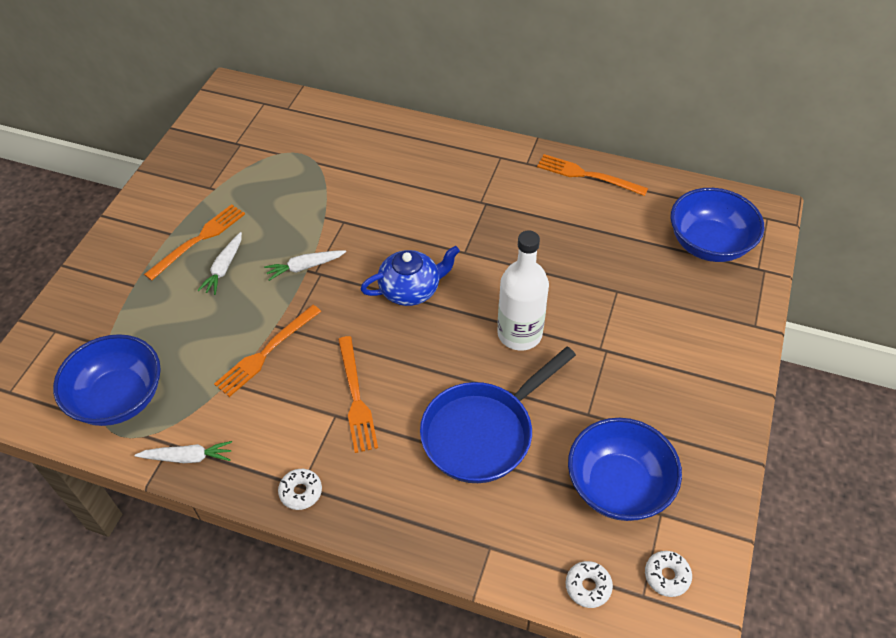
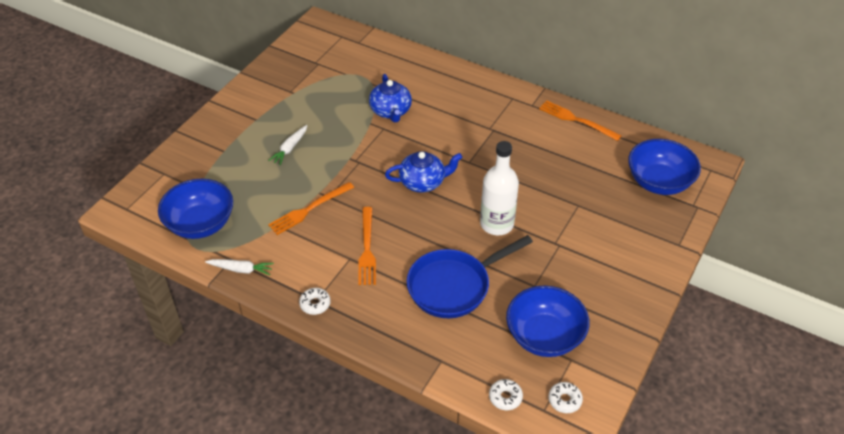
camera: 10 degrees right, 5 degrees down
(198, 240) = (275, 127): orange fork -> none
(304, 267) = (348, 156): white carrot -> none
(348, 197) = (391, 111): none -> blue teapot

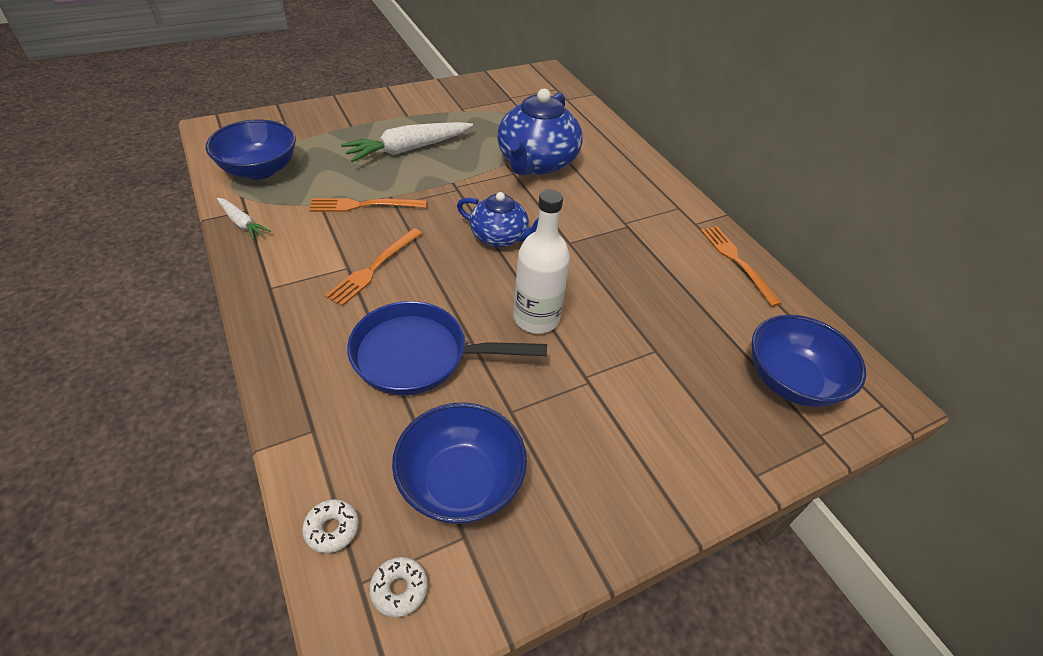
camera: 30 degrees right, 0 degrees up
(290, 148) = (408, 149): white carrot -> white carrot, size x1.94
(315, 304) = (264, 291): white donut -> none
(391, 111) = (536, 163): blue teapot -> blue teapot, size x1.65

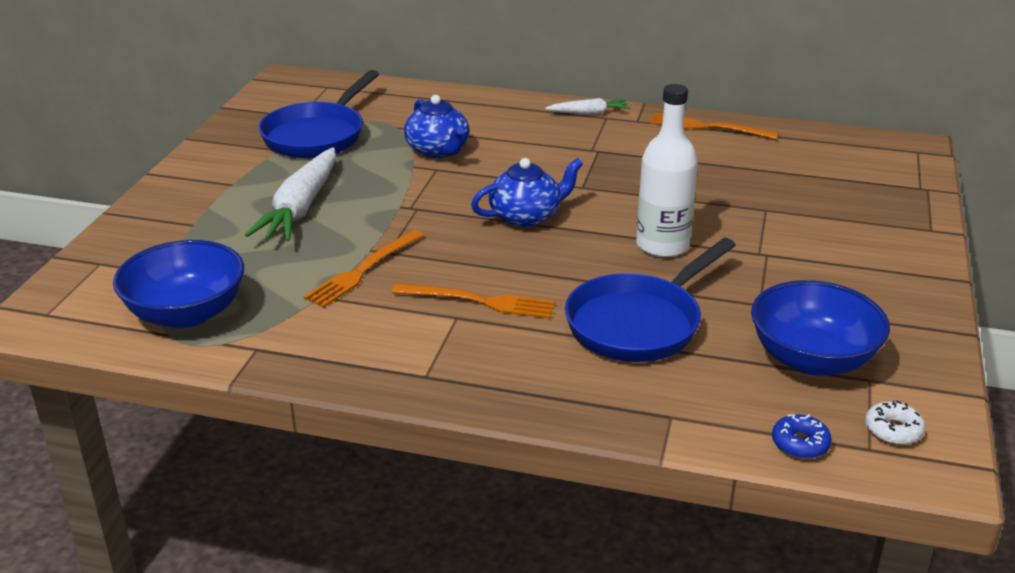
camera: 45 degrees left, 15 degrees down
(242, 223) = (280, 358): white carrot -> white carrot (589, 113)
(332, 529) = (800, 444): white donut -> blue donut
(374, 267) = (478, 301): orange fork -> orange fork turned 60 degrees counterclockwise
(495, 114) = (317, 136): none -> blue pan
(536, 163) = (438, 150): blue teapot -> blue teapot, size x0.61
(791, 381) = (859, 172): blue bowl -> none

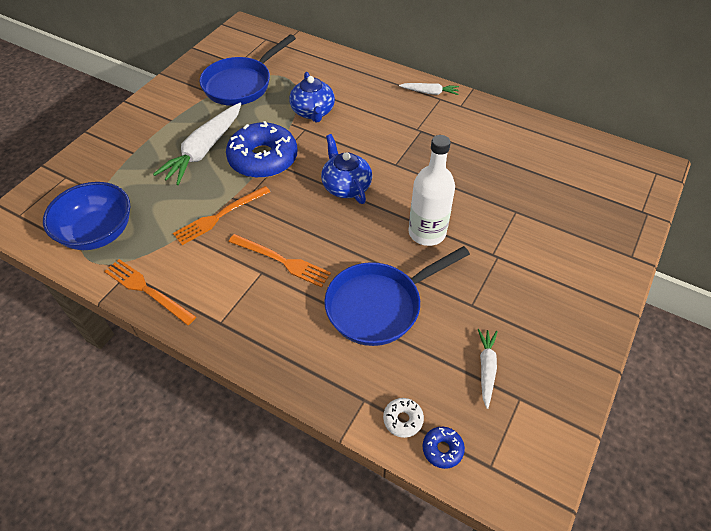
camera: 15 degrees right, 20 degrees up
(393, 205) = (263, 159): none -> blue donut
(526, 216) = (346, 186): blue teapot -> blue teapot turned 105 degrees counterclockwise
(708, 127) = (509, 121): orange fork -> orange fork (147, 290)
(812, 359) = (486, 368): blue bowl -> white carrot
(893, 430) = (515, 453): white donut -> white donut (403, 419)

